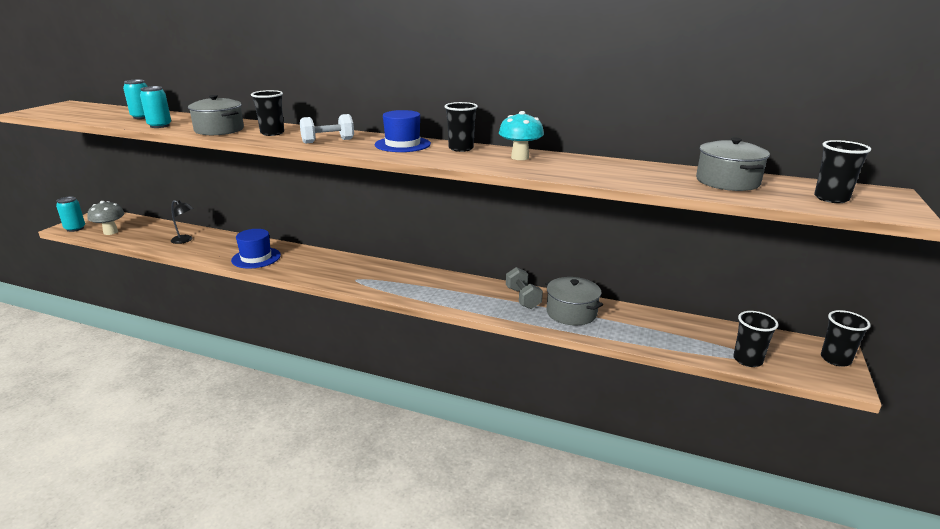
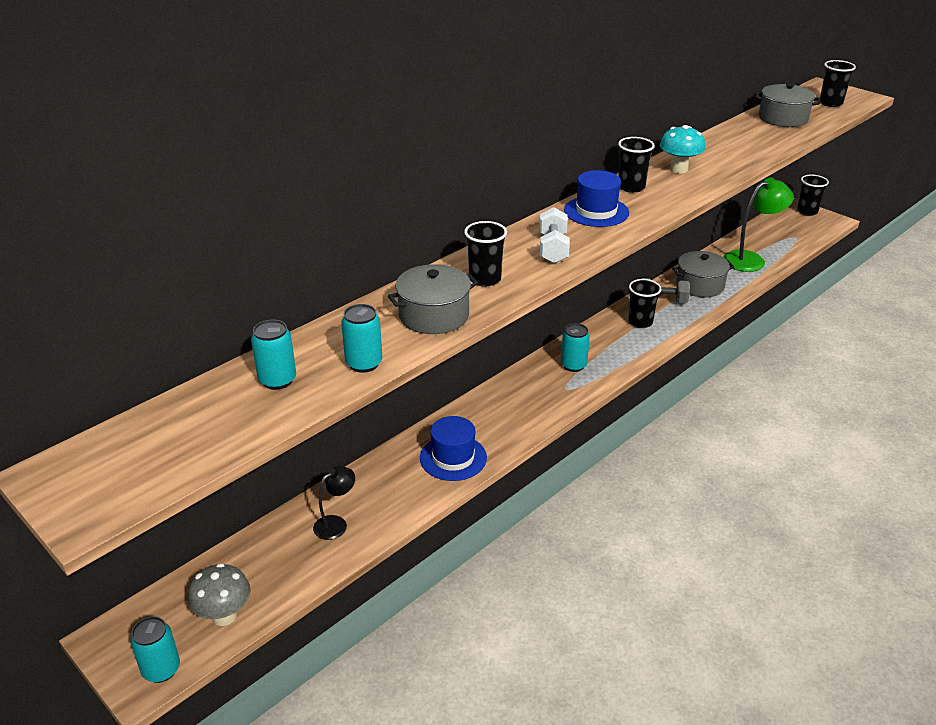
camera: 65 degrees left, 10 degrees up
(389, 277) = (573, 365): none -> turquoise can
(660, 334) = (750, 259): none -> green lamp
(747, 360) = (798, 241): black cup -> black cup (640, 322)

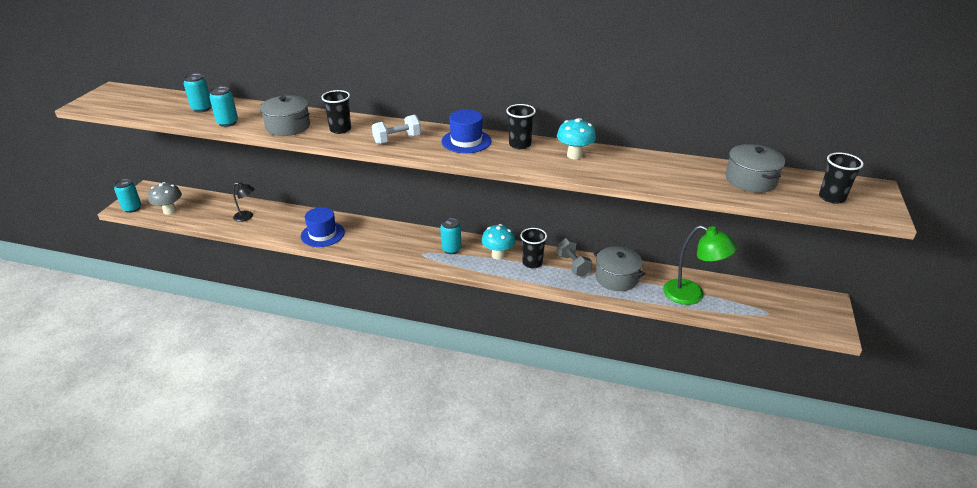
camera: 60 degrees right, 0 degrees up
(609, 338) = (498, 255): none -> turquoise mushroom
(807, 211) = (830, 310): black cup -> none

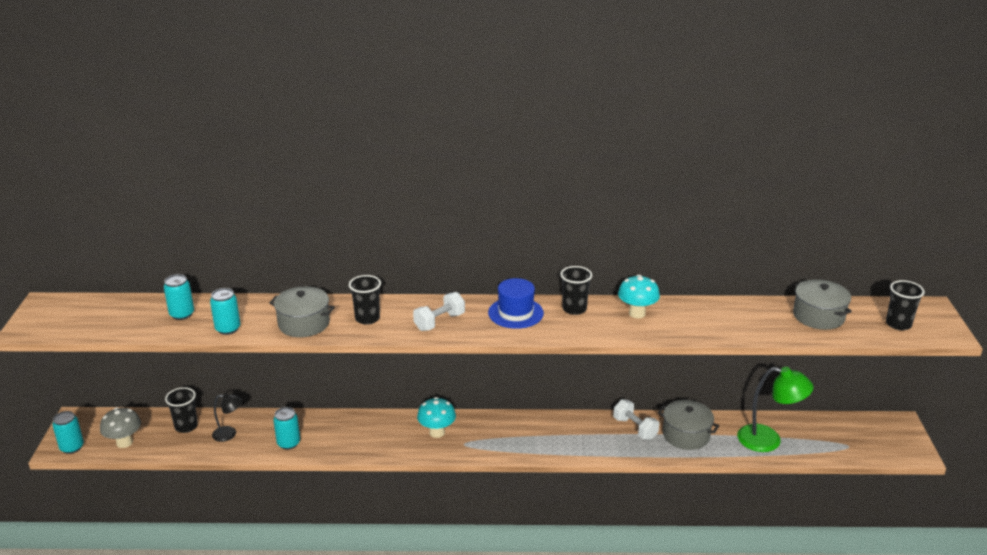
camera: 15 degrees left, 5 degrees down
(322, 234) = (335, 440): blue hat -> none
(451, 249) = (494, 433): turquoise can -> turquoise can (288, 443)
(498, 255) = (549, 430): turquoise mushroom -> turquoise mushroom (437, 432)
(532, 263) = (590, 433): black cup -> black cup (186, 426)
(573, 265) = (635, 428): grey dumbbell -> white dumbbell

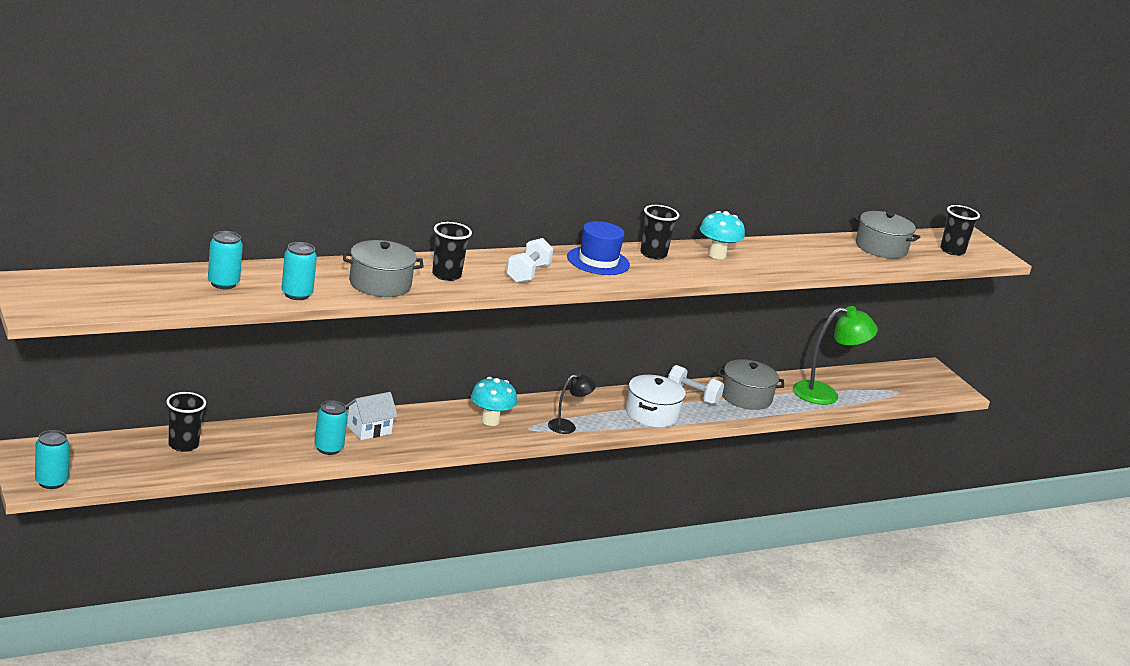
camera: 30 degrees left, 5 degrees down
(124, 442) = (118, 469): grey mushroom -> none
(229, 434) = (247, 447): black lamp -> black lamp (567, 426)
(333, 429) = (369, 430): none -> white house
(584, 442) = (651, 414): none -> white pot

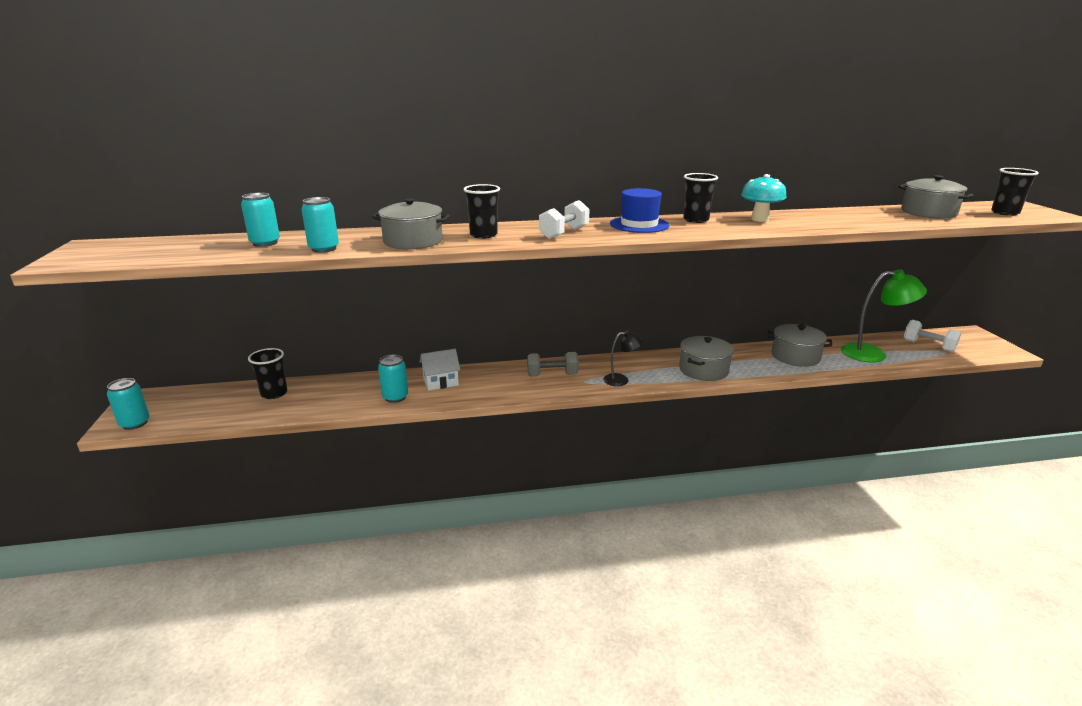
camera: 20 degrees right, 0 degrees up
(490, 421) = (552, 375): turquoise mushroom -> grey dumbbell
(651, 414) = (703, 370): white pot -> grey pot
(692, 396) = (744, 356): white dumbbell -> white dumbbell (928, 346)

